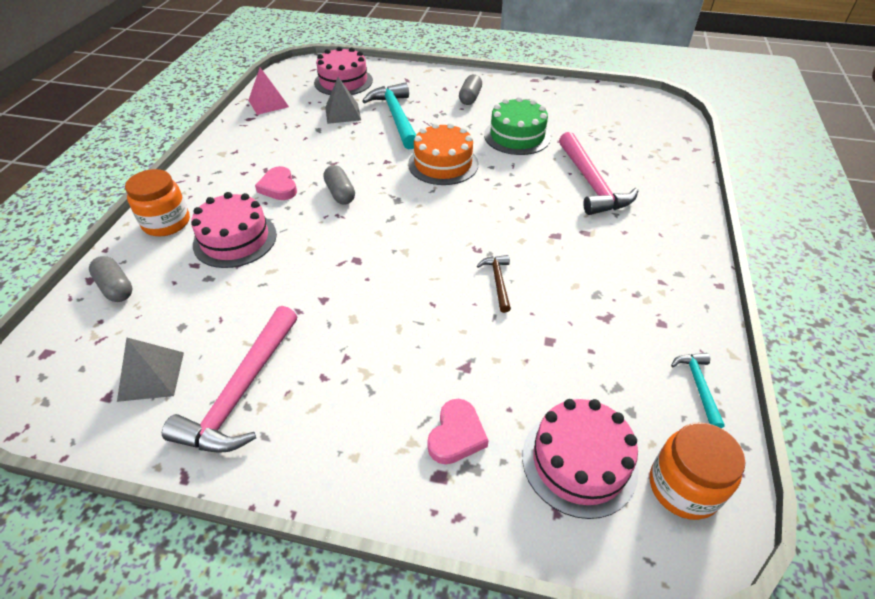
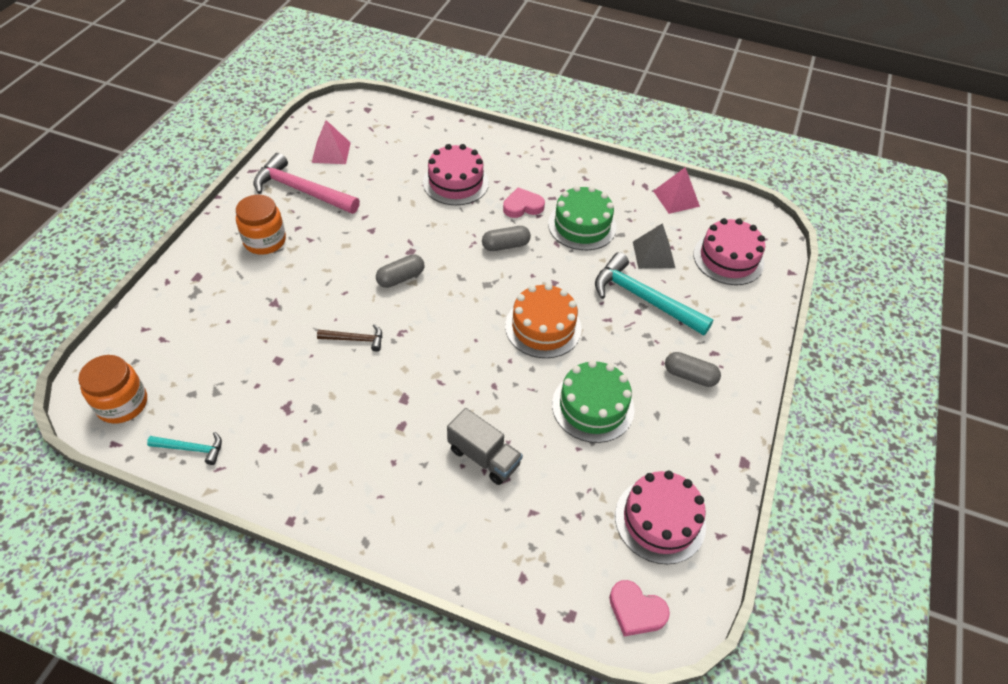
camera: 95 degrees right, 5 degrees up
(116, 287) = (418, 129): grey capsule -> grey capsule (401, 278)
(151, 376) = (331, 152): grey pyramid -> pink pyramid
(166, 223) = (486, 146): orange jar -> orange jar (265, 241)
(307, 150) = (582, 225): none -> green cake
(396, 117) = (643, 298): turquoise hammer -> turquoise hammer turned 135 degrees counterclockwise
(456, 435) = (221, 289): pink heart -> pink heart (636, 611)
(579, 462) = (170, 350): pink cake -> pink cake (660, 520)
(591, 183) = (484, 457): pink hammer -> grey truck

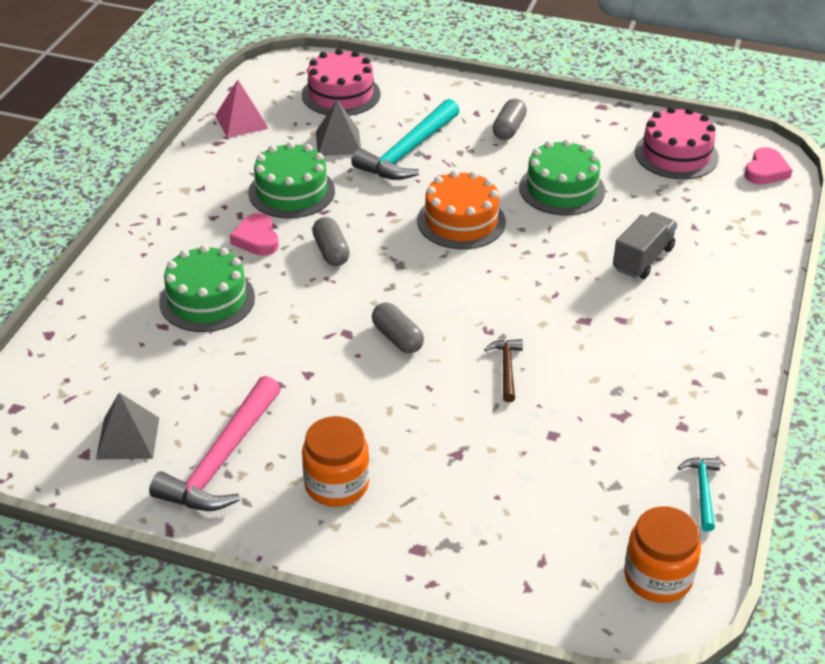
camera: 90 degrees left, 10 degrees down
(331, 152) = (128, 438): pink pyramid -> grey pyramid
(455, 182) = (207, 300): pink cake -> green cake

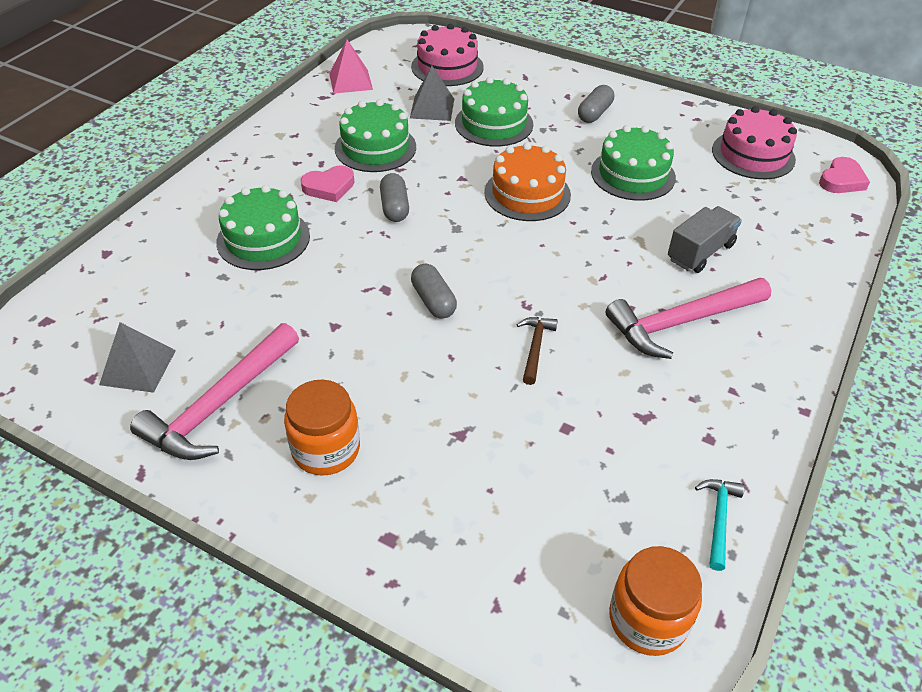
camera: 10 degrees right, 5 degrees up
(256, 239) = (329, 187): pink heart -> pink heart turned 105 degrees counterclockwise
(407, 152) = (494, 123): turquoise hammer -> green cake
(637, 327) = (681, 322): none -> pink hammer

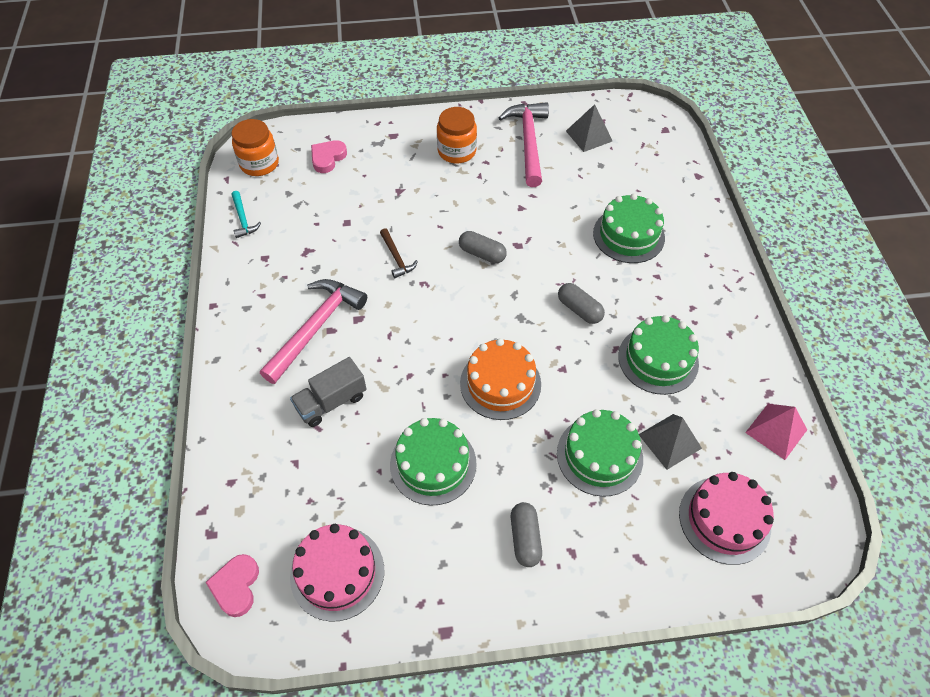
camera: 145 degrees right, 10 degrees up
(329, 187) = (642, 299): pink heart -> pink heart (328, 158)
(700, 252) = (331, 401): grey truck -> grey truck turned 45 degrees clockwise

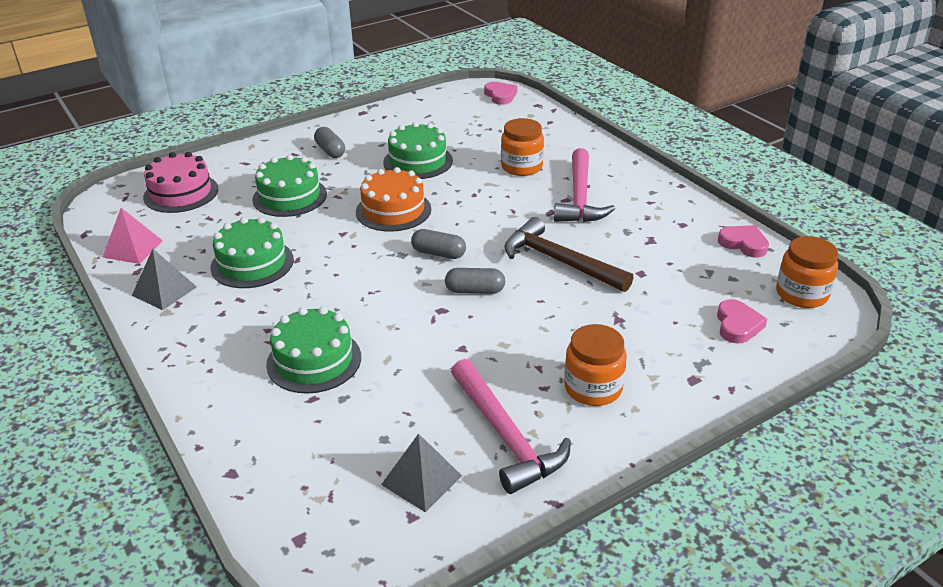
camera: 155 degrees right, 20 degrees down
(243, 219) = (743, 244): turquoise hammer -> pink heart
(331, 401) = (521, 167): grey truck -> orange jar
(337, 573) = (445, 112): pink cake -> none
(396, 258) = (559, 261): brown hammer -> brown hammer, size x2.02
(579, 309) = (345, 277): grey capsule -> grey capsule (439, 253)
(669, 441) = (231, 218): grey pyramid -> grey pyramid (164, 291)

